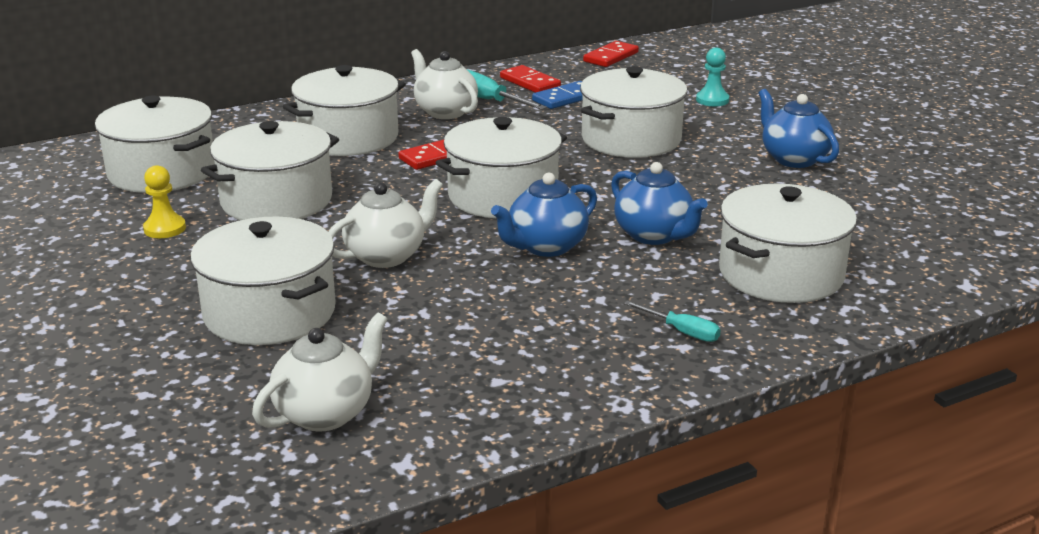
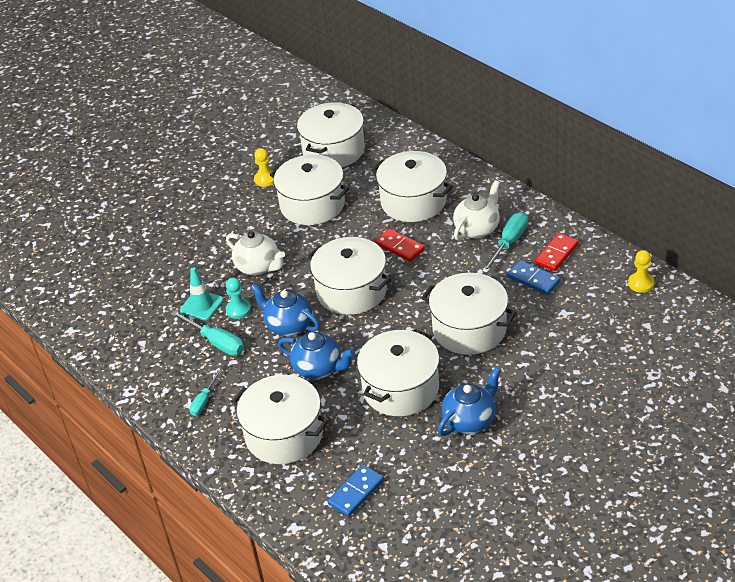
camera: 80 degrees right, 15 degrees up
(270, 312) = (188, 247): white pot -> white pot (401, 388)
(326, 413) = (104, 295): white teapot -> none
(441, 313) = (201, 305): none -> turquoise traffic cone
(545, 308) = (216, 342): none -> turquoise screwdriver
(611, 57) = (641, 283): red domino -> yellow pawn
(654, 235) = (318, 369): blue teapot -> blue teapot turned 105 degrees counterclockwise
(712, 100) = (571, 358): turquoise pawn -> turquoise pawn (238, 309)
(905, 237) = (356, 492): none -> blue domino

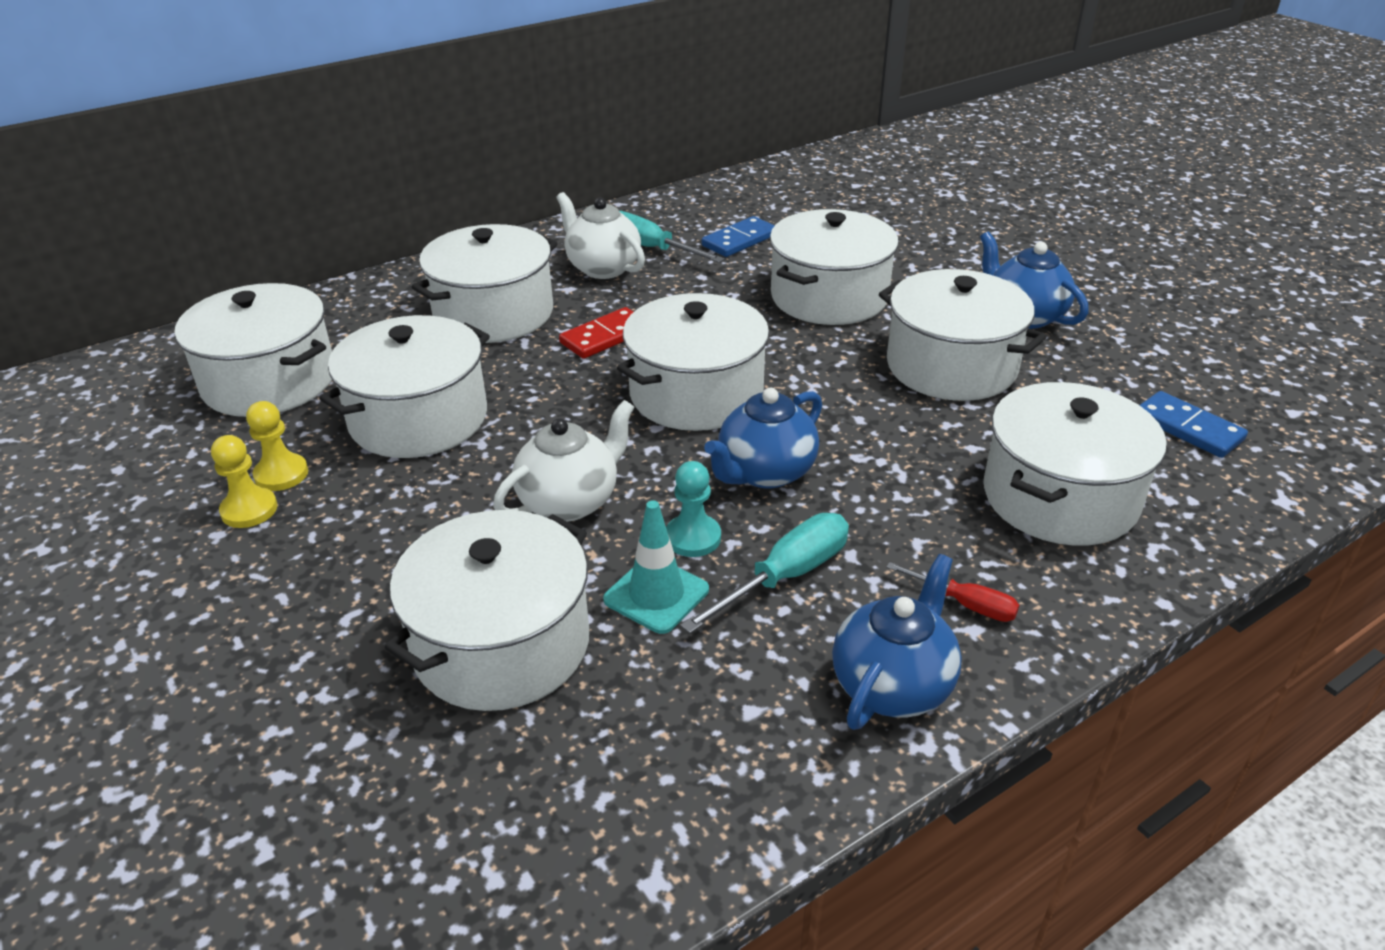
camera: 85 degrees left, 5 degrees down
(171, 269) = (501, 644): none -> white pot
(204, 401) = (965, 604): turquoise screwdriver -> red screwdriver
(318, 369) = (892, 445): blue teapot -> blue teapot (893, 685)
(556, 254) = (693, 219): red domino -> none
(641, 283) = (778, 178): yellow pawn -> yellow pawn (249, 510)

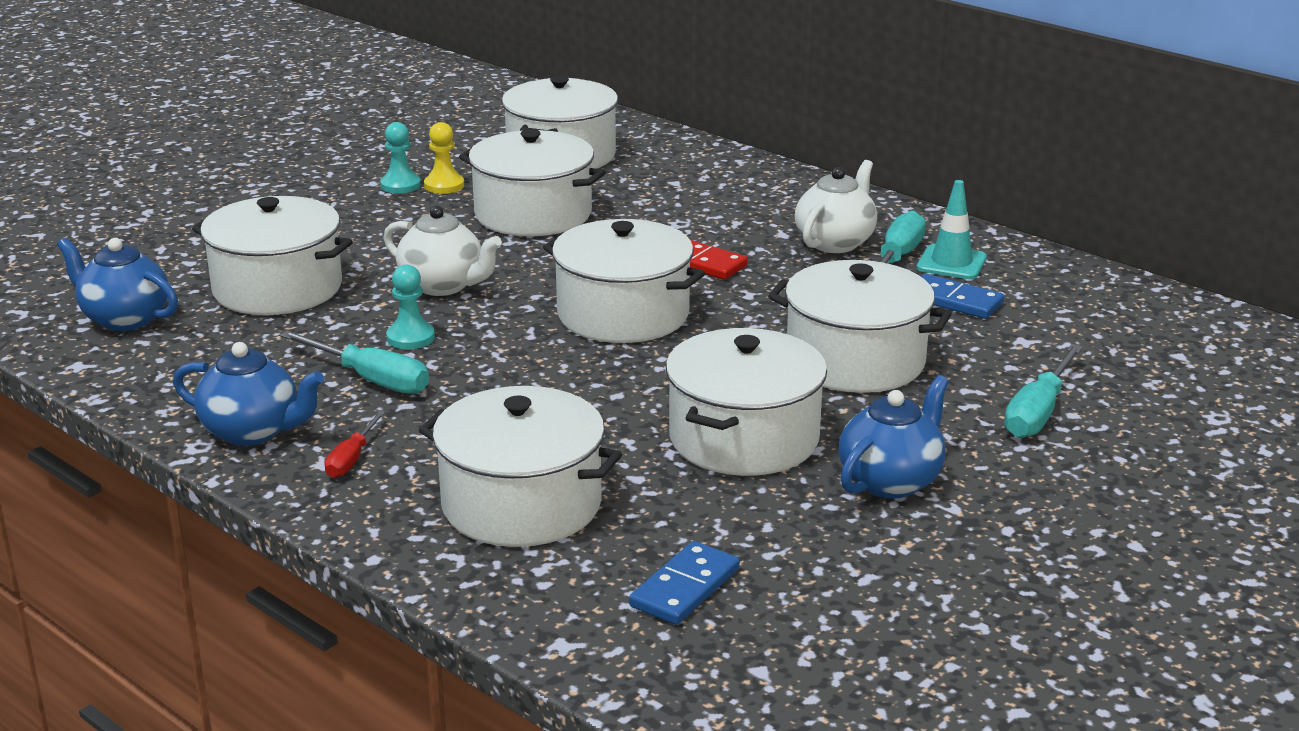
camera: 75 degrees right, 10 degrees down
(249, 510) = (400, 185): yellow pawn -> turquoise pawn
(494, 314) = (713, 211): white pot -> none
(656, 595) = (338, 332): turquoise traffic cone -> turquoise traffic cone (951, 263)
(765, 472) = (510, 358): blue teapot -> blue teapot (125, 319)
(928, 244) = (1038, 412): none -> turquoise screwdriver

